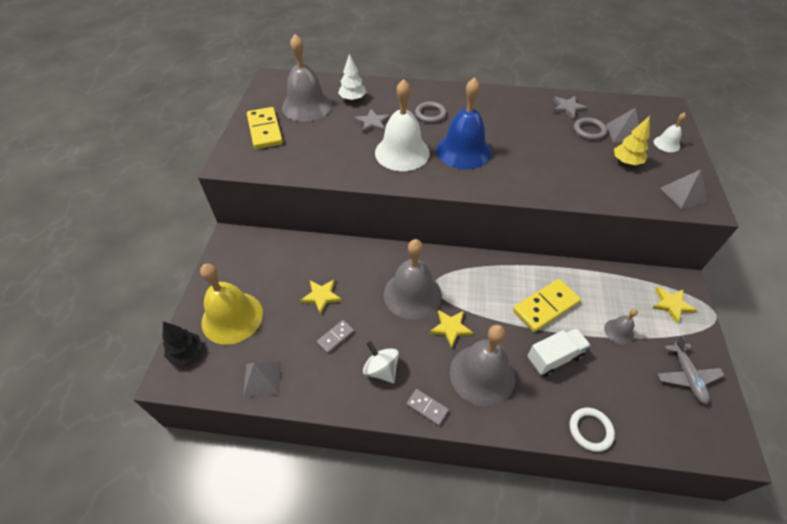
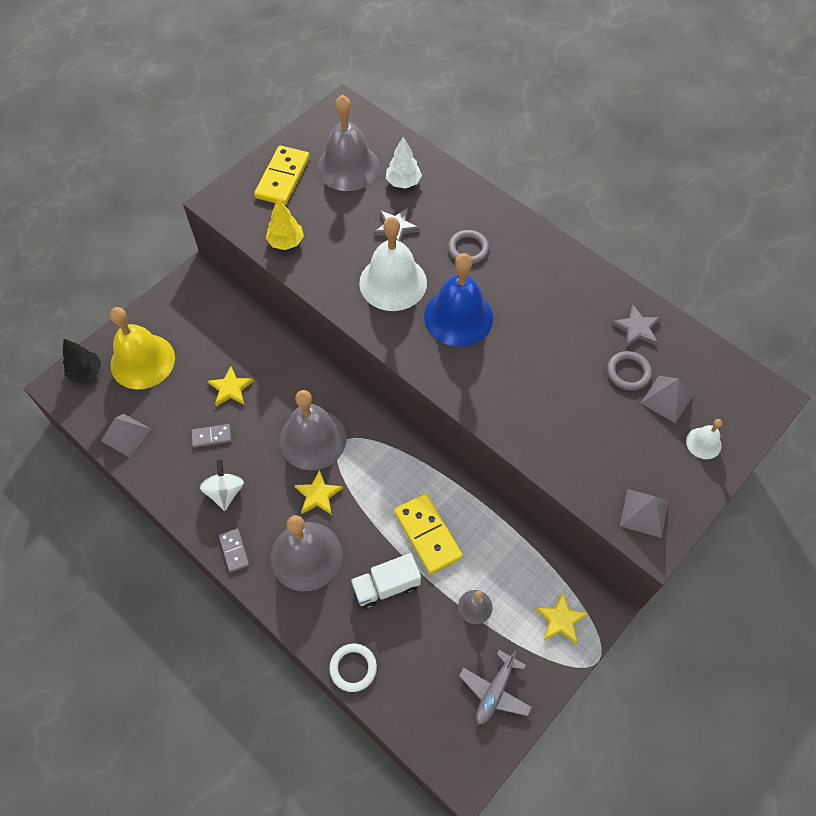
camera: 35 degrees right, 10 degrees up
(545, 306) = (428, 534): yellow domino -> yellow domino turned 60 degrees clockwise
(554, 357) = (386, 586): white truck -> white truck turned 150 degrees clockwise
(626, 162) = (625, 436): yellow tree -> yellow tree (286, 242)

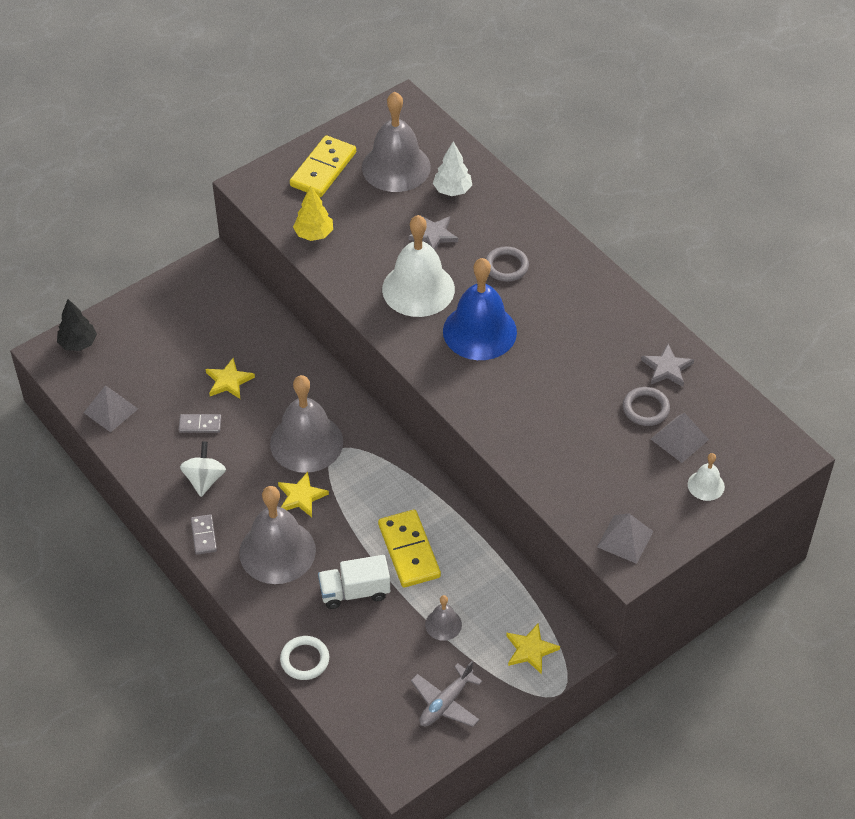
camera: 10 degrees right, 10 degrees down
(142, 361) = (139, 341): yellow bell -> none

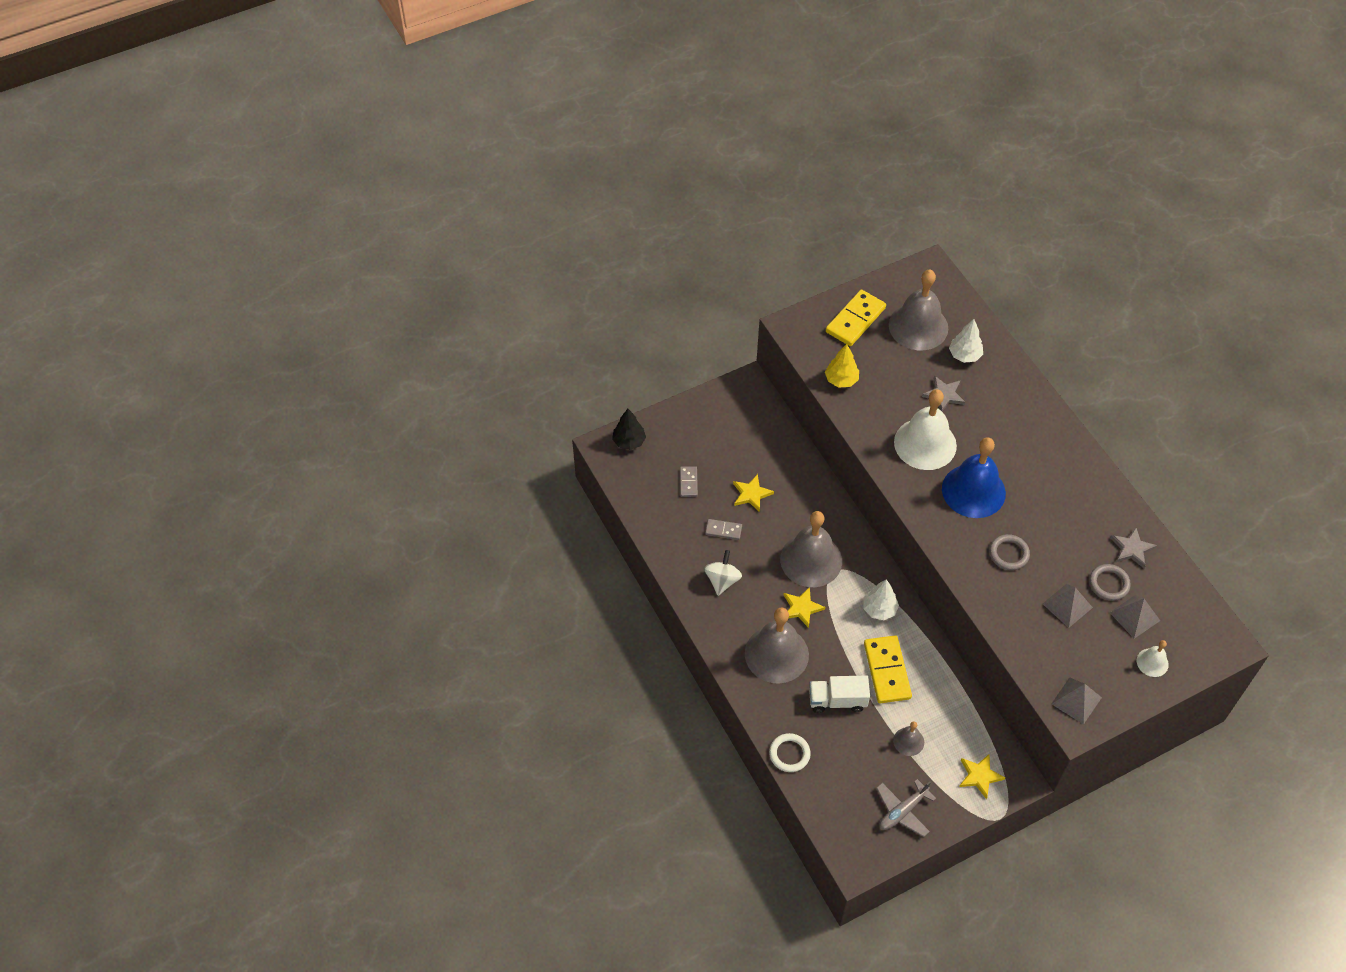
camera: 10 degrees right, 5 degrees up
(110, 410) = (650, 506): grey pyramid -> grey pyramid (1067, 605)
(204, 536) = (717, 630): grey domino -> grey domino (688, 482)
(392, 485) = (879, 609): none -> white tree
(506, 266) = (1003, 433): grey ring -> grey ring (1008, 554)

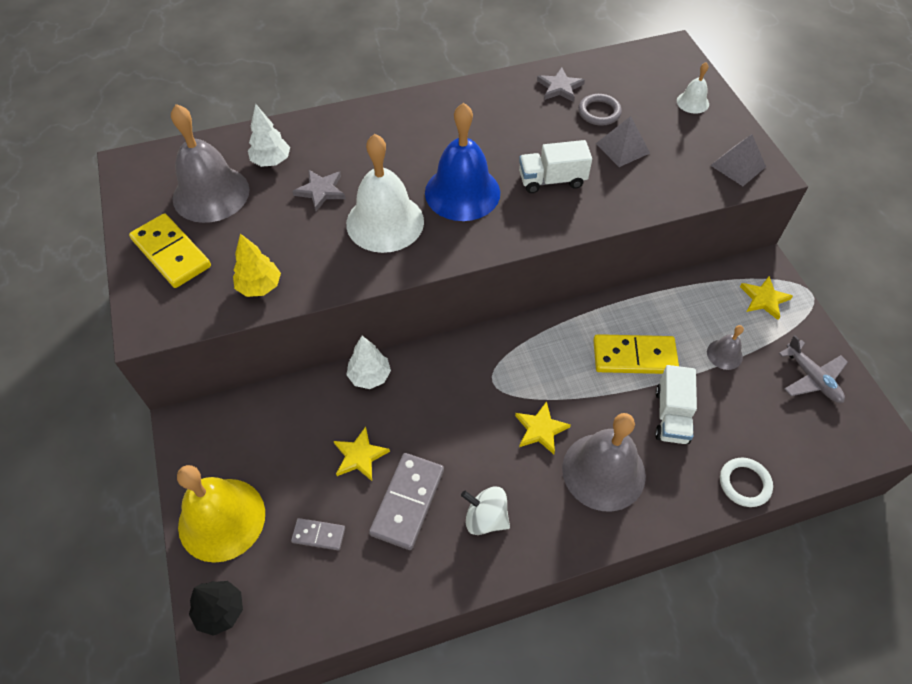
camera: 80 degrees left, 0 degrees up
(687, 425) = (222, 519): none -> yellow bell
(723, 530) = (408, 502): grey domino -> grey domino, size x1.87
(811, 560) = (473, 405): grey bell -> none
(879, 609) = (553, 347): white tree -> white tree (369, 376)
(1008, 554) = (552, 180): grey ring -> white truck
(1135, 616) = (639, 102): grey pyramid -> none

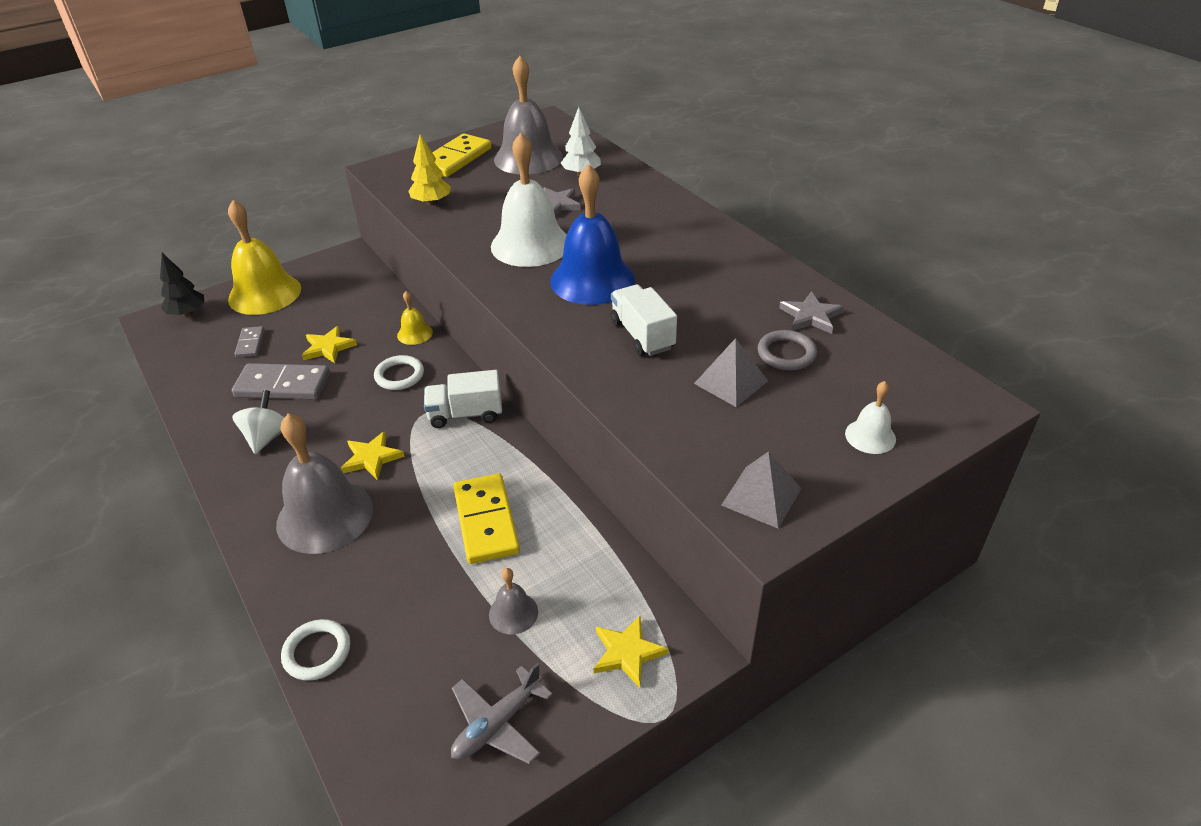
camera: 75 degrees right, 15 degrees down
(369, 376) = (415, 333): white tree -> yellow bell
(431, 396) = (399, 375): none -> white ring
(671, 415) = (406, 567): white truck -> white truck (465, 414)

